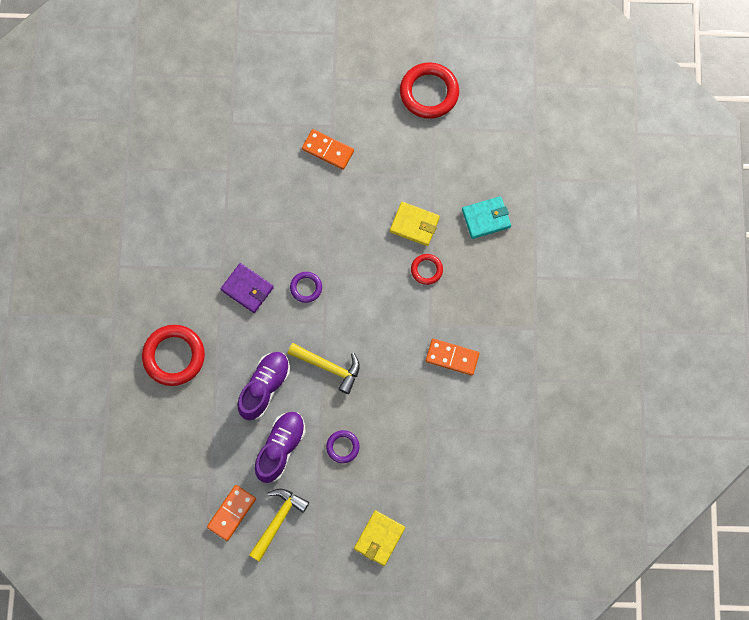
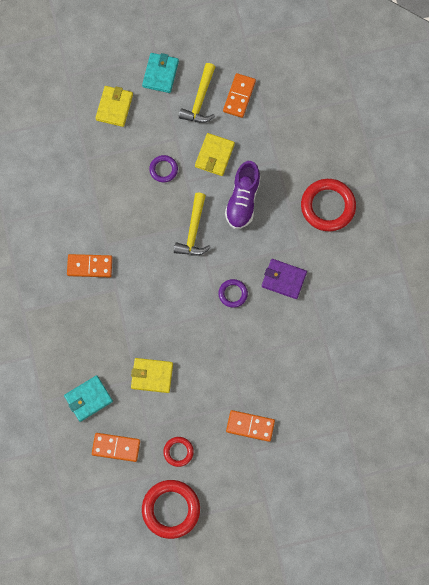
camera: 165 degrees right, 0 degrees up
(281, 448) = (214, 155): purple shoe -> yellow wallet
(315, 566) = (160, 74): none -> turquoise wallet
(329, 367) = (193, 231): yellow hammer -> yellow hammer turned 90 degrees counterclockwise
(426, 270) = (130, 337): red ring -> red ring (178, 452)
(469, 164) = (116, 447): none -> orange domino

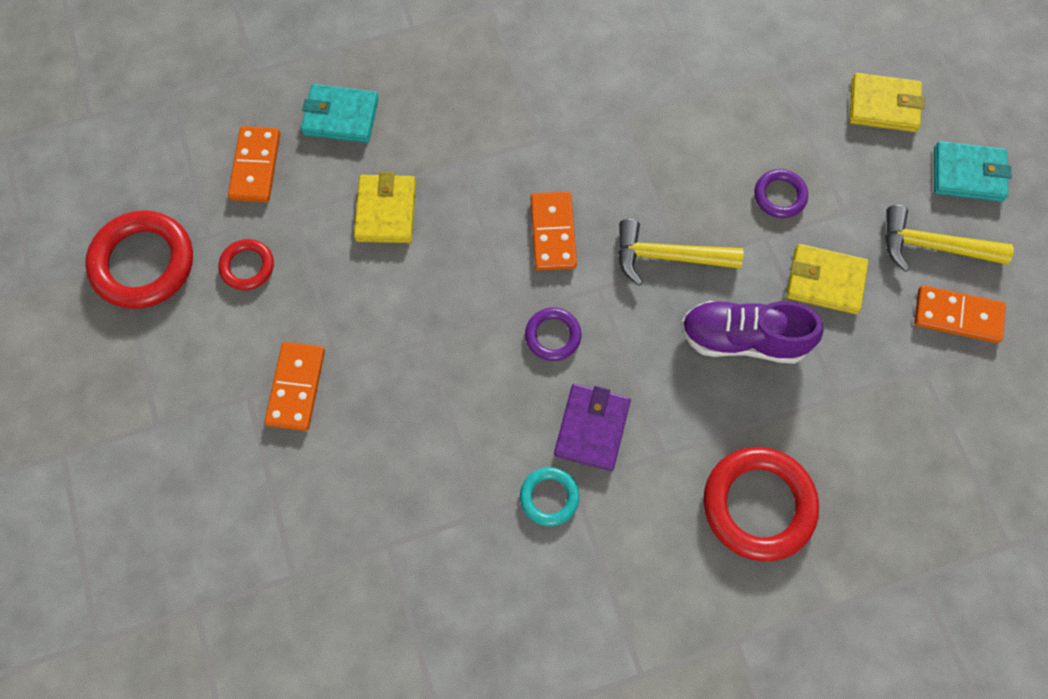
camera: 85 degrees right, 5 degrees down
(88, 399) = (341, 116): turquoise wallet -> turquoise wallet turned 45 degrees counterclockwise
(89, 266) = (578, 95): orange domino -> orange domino (553, 233)
(317, 303) = (549, 497): none -> turquoise ring

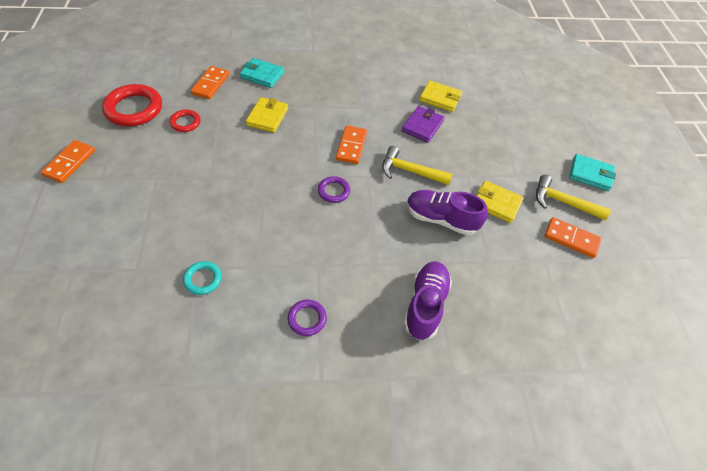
camera: 10 degrees right, 15 degrees down
(296, 387) = (184, 180): orange domino -> orange domino (69, 163)
(549, 497) = (301, 268): turquoise ring -> turquoise ring (203, 279)
(592, 428) = (339, 240): purple wallet -> purple wallet (422, 126)
(758, 505) = (425, 305): red ring -> purple shoe
(780, 196) = (481, 159): purple ring -> purple ring (307, 319)
(883, 105) = (549, 134): yellow wallet -> yellow wallet (440, 98)

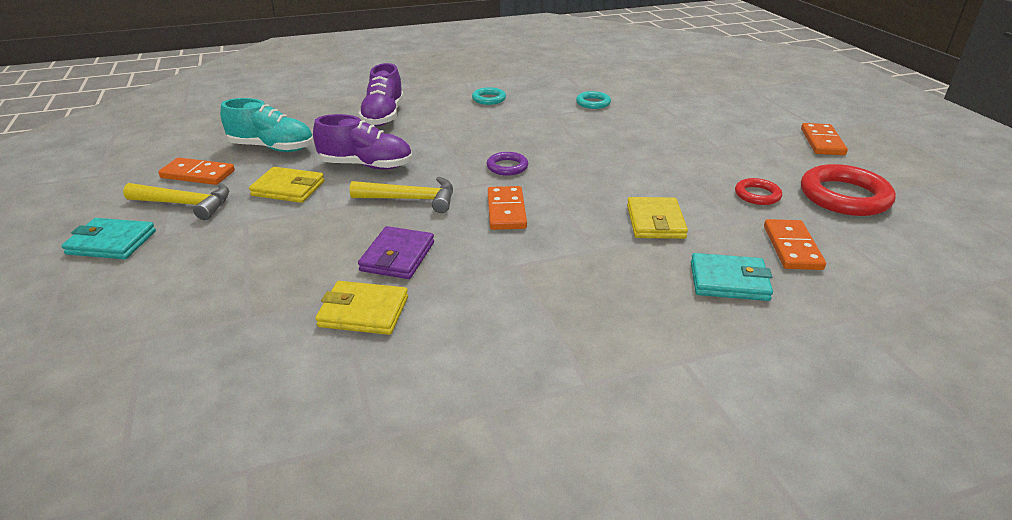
camera: 170 degrees right, 20 degrees down
(307, 319) = (489, 99): purple ring -> turquoise ring
(523, 267) = (272, 148): none -> turquoise shoe

